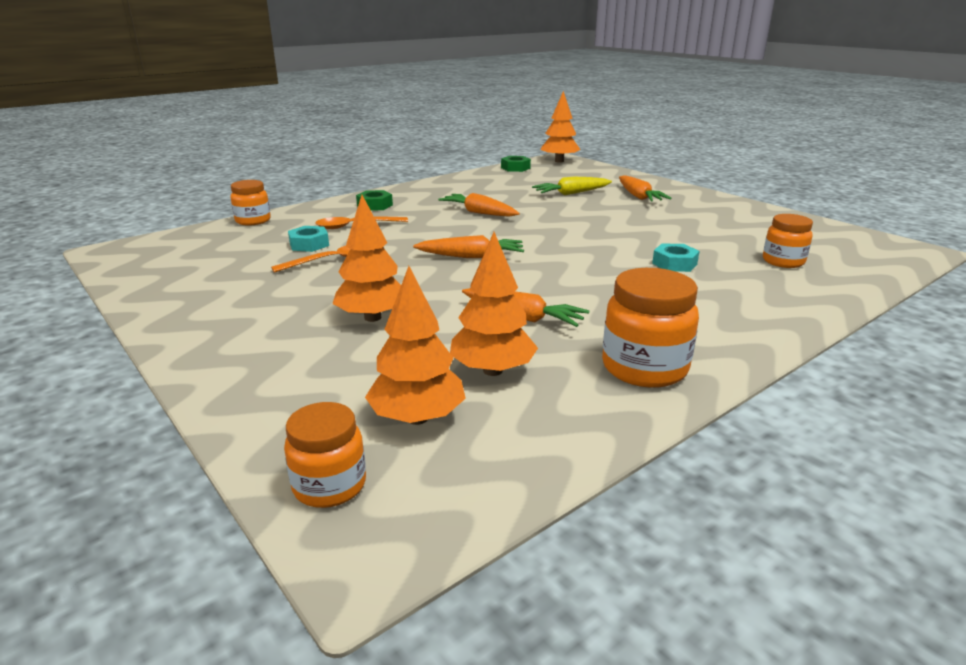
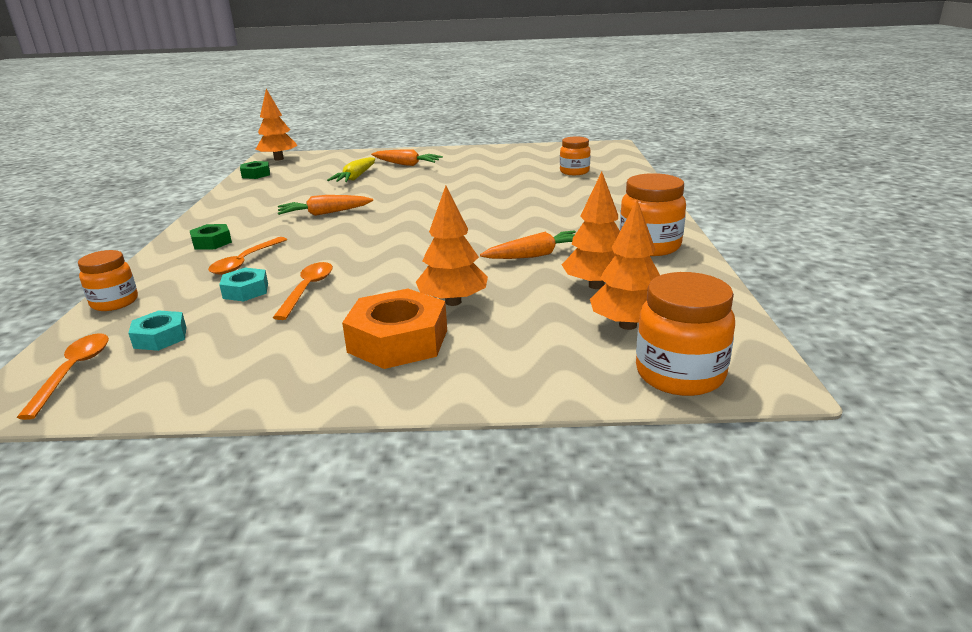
camera: 50 degrees left, 0 degrees up
(154, 249) = (74, 372): none -> orange spoon
(278, 322) = (398, 341): none -> orange nut
(329, 486) = (679, 374): orange jar -> orange jar, size x1.53
(471, 257) = (406, 240): orange carrot -> none
(674, 264) = (531, 194): turquoise nut -> turquoise nut (160, 337)

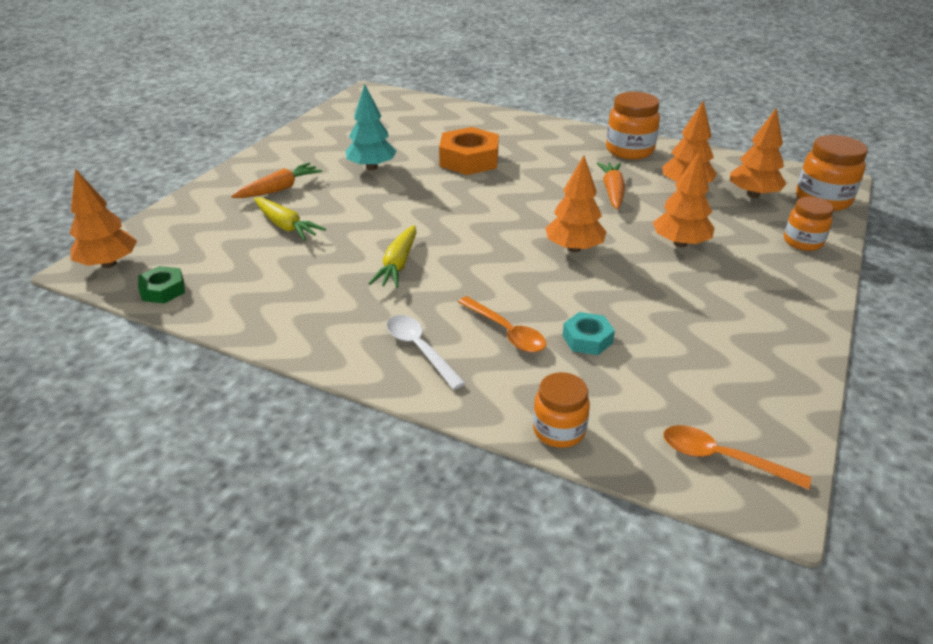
camera: 65 degrees left, 10 degrees up
(160, 337) = (669, 399): turquoise nut -> none
(212, 242) = (419, 349): green nut -> white spoon
(308, 289) = (609, 304): orange spoon -> none
(324, 213) = (398, 265): orange carrot -> yellow carrot
(398, 341) = (736, 279): orange nut -> orange nut (469, 160)
(399, 260) = (574, 248): none -> orange tree
(471, 175) = (371, 167): none -> turquoise tree
(574, 172) = (426, 125): orange jar -> orange jar (803, 242)

